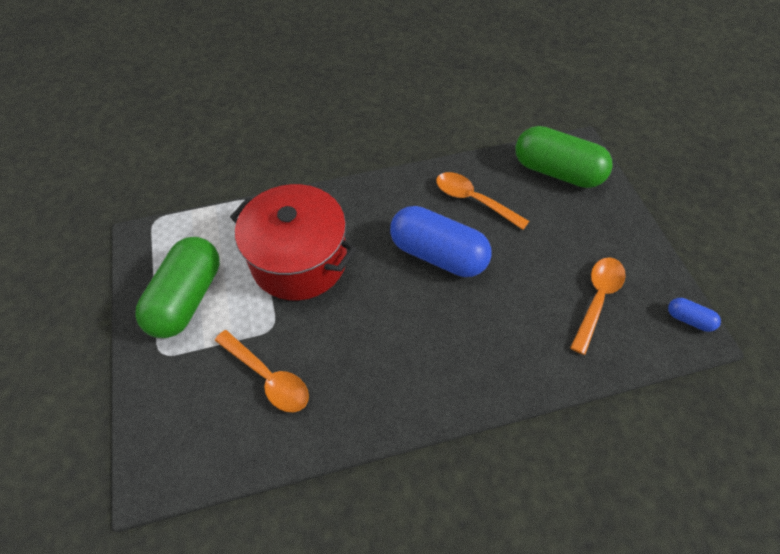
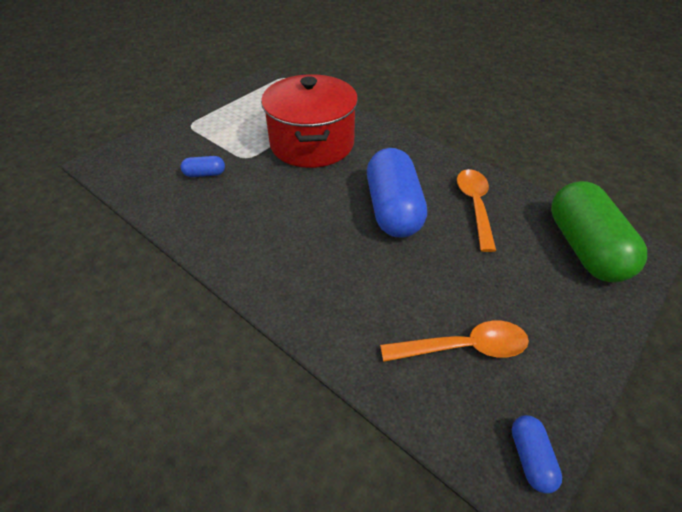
camera: 55 degrees right, 10 degrees down
(187, 298) = (238, 115): green capsule -> none
(268, 377) = (205, 174): orange spoon -> blue capsule

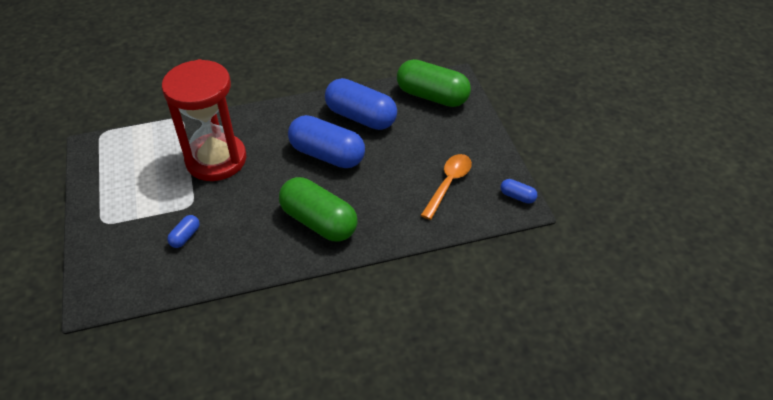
camera: 55 degrees left, 0 degrees up
(293, 254) = (319, 222): none -> green capsule
(312, 143) = (216, 160): red pot -> red hourglass
(474, 205) = (361, 117): orange spoon -> blue capsule

